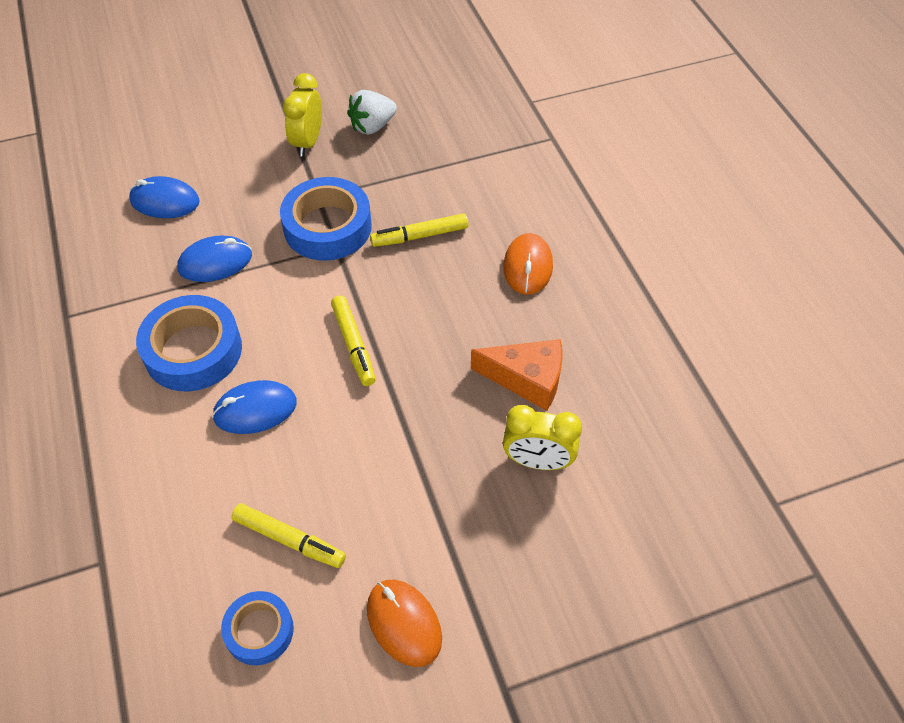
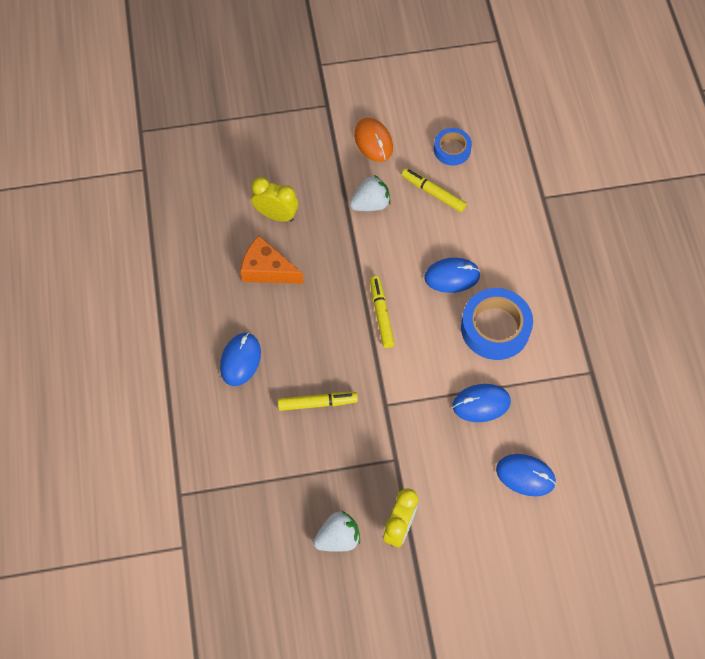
camera: 170 degrees left, 10 degrees up
(327, 227) = (390, 425): blue tape -> none
(391, 503) = (370, 204): none -> white strawberry
(527, 267) = (240, 360): orange mouse -> blue mouse

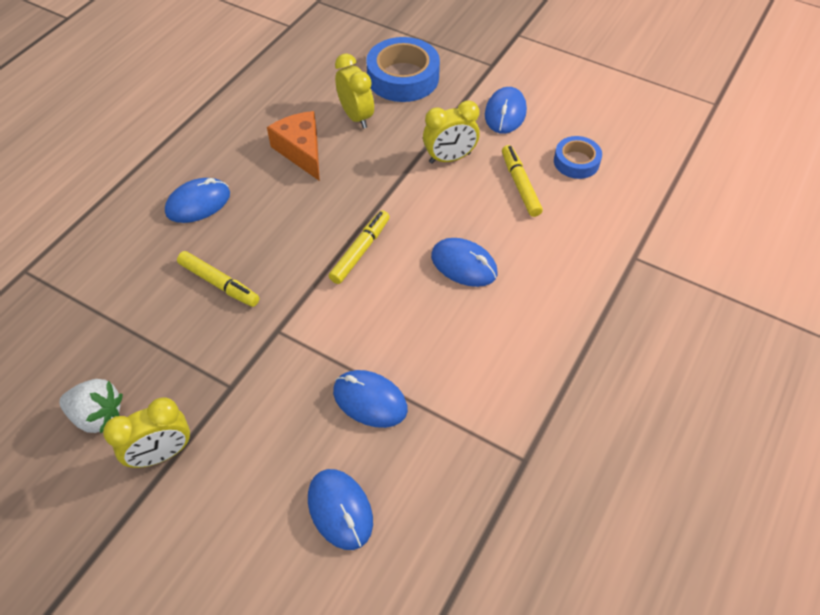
camera: 40 degrees right, 10 degrees down
(370, 204) = (449, 158): white strawberry -> yellow clock
(373, 141) = (505, 113): orange mouse -> blue mouse
(495, 328) = (460, 340): blue tape -> blue tape (403, 77)

